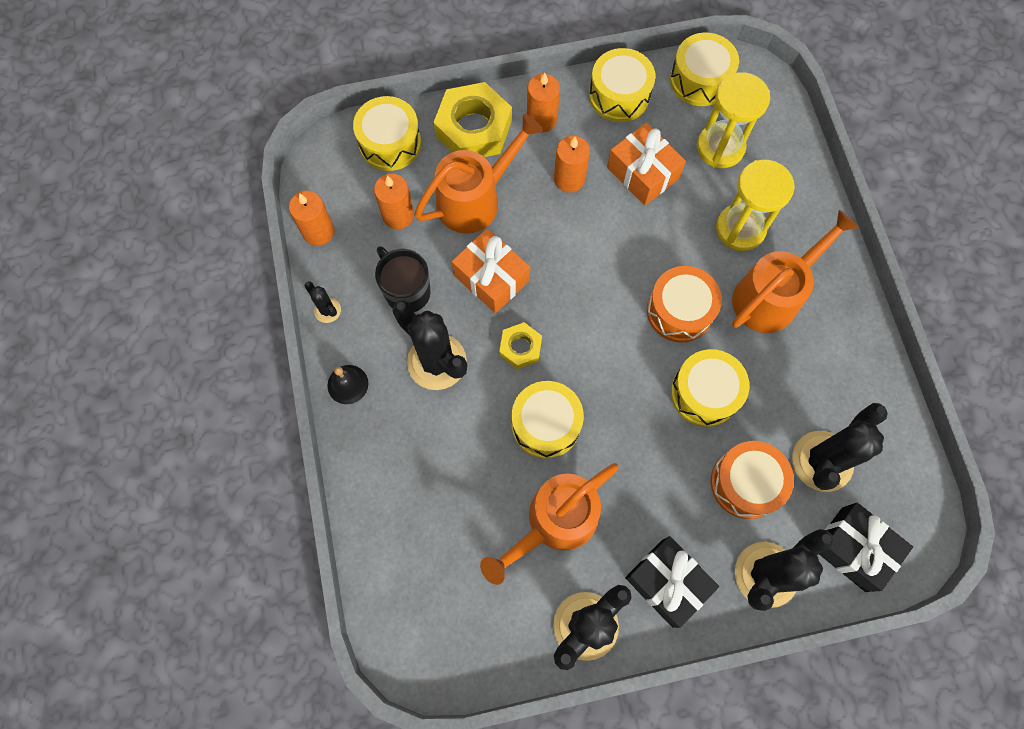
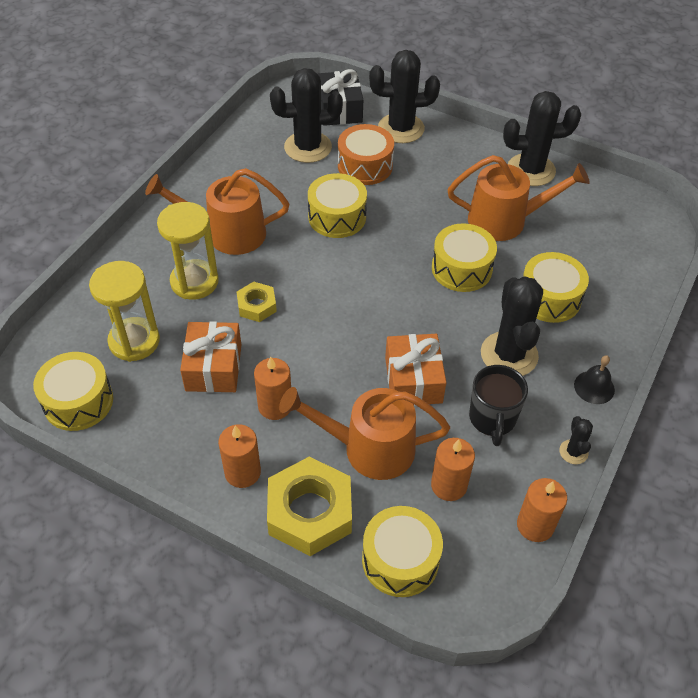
camera: 140 degrees left, 20 degrees down
(520, 348) = (436, 321): yellow nut -> yellow nut (256, 305)
(619, 95) = (155, 441): yellow drum -> yellow drum (549, 298)
(667, 582) = (462, 158): black gift -> none
(679, 311) = (298, 266): orange drum -> none

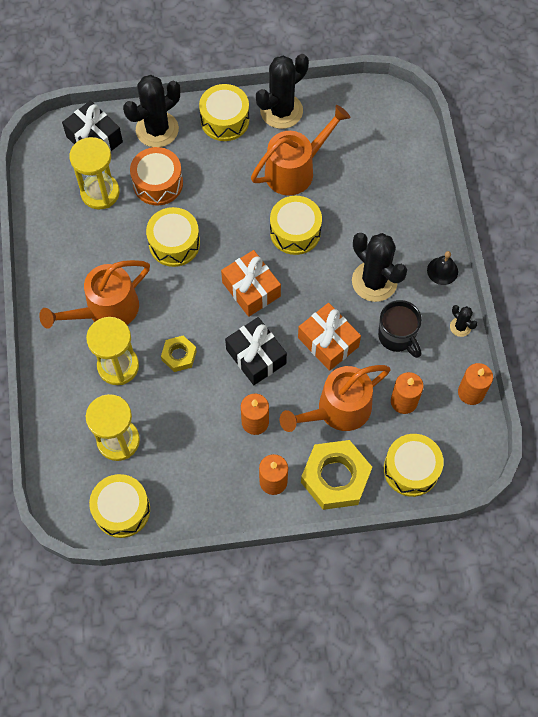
camera: 35 degrees left, 15 degrees up
(213, 367) = (190, 422): orange gift -> orange gift (251, 289)
(308, 147) = (100, 193): black cactus -> yellow hourglass
(329, 349) = (256, 356): none -> black gift
(549, 298) = (369, 218): yellow drum -> yellow drum (225, 120)

